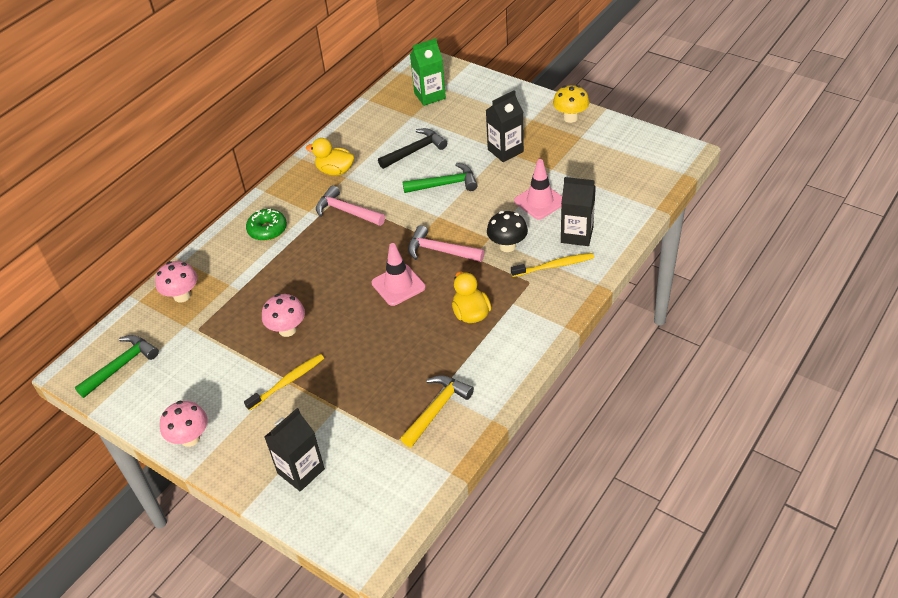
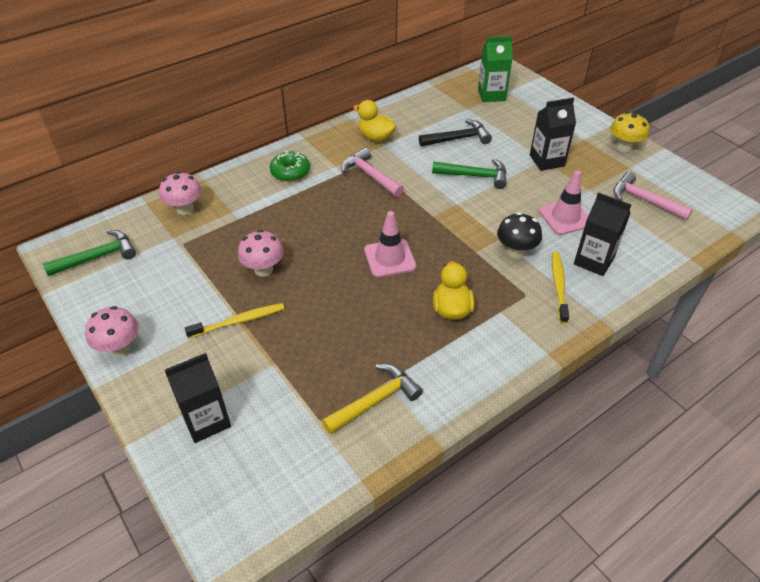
camera: 15 degrees right, 0 degrees up
(440, 251) = (445, 237): pink hammer -> pink hammer (644, 200)
(554, 266) = (558, 286): yellow toothbrush -> yellow toothbrush turned 90 degrees counterclockwise

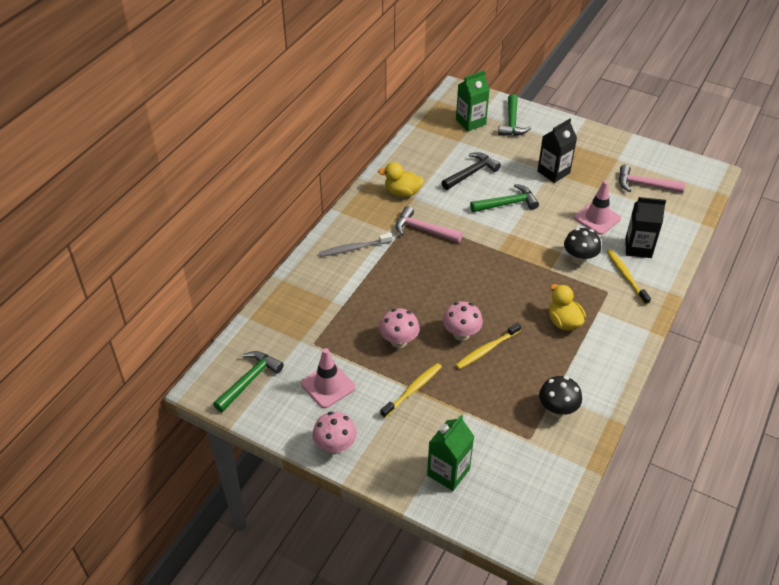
camera: 25 degrees left, 0 degrees up
(185, 209) = (290, 312): pink mushroom -> pink mushroom (461, 334)
(206, 420) = (448, 472): black carton -> green carton
(290, 172) = (354, 248): green donut -> grey toothbrush
(346, 308) = (486, 349): none -> yellow toothbrush
(375, 400) = (557, 410): yellow hammer -> black mushroom
(389, 258) = (490, 297): pink traffic cone -> pink traffic cone (328, 385)
(534, 105) = (512, 122): none -> green hammer
(624, 147) = (603, 142): yellow mushroom -> none

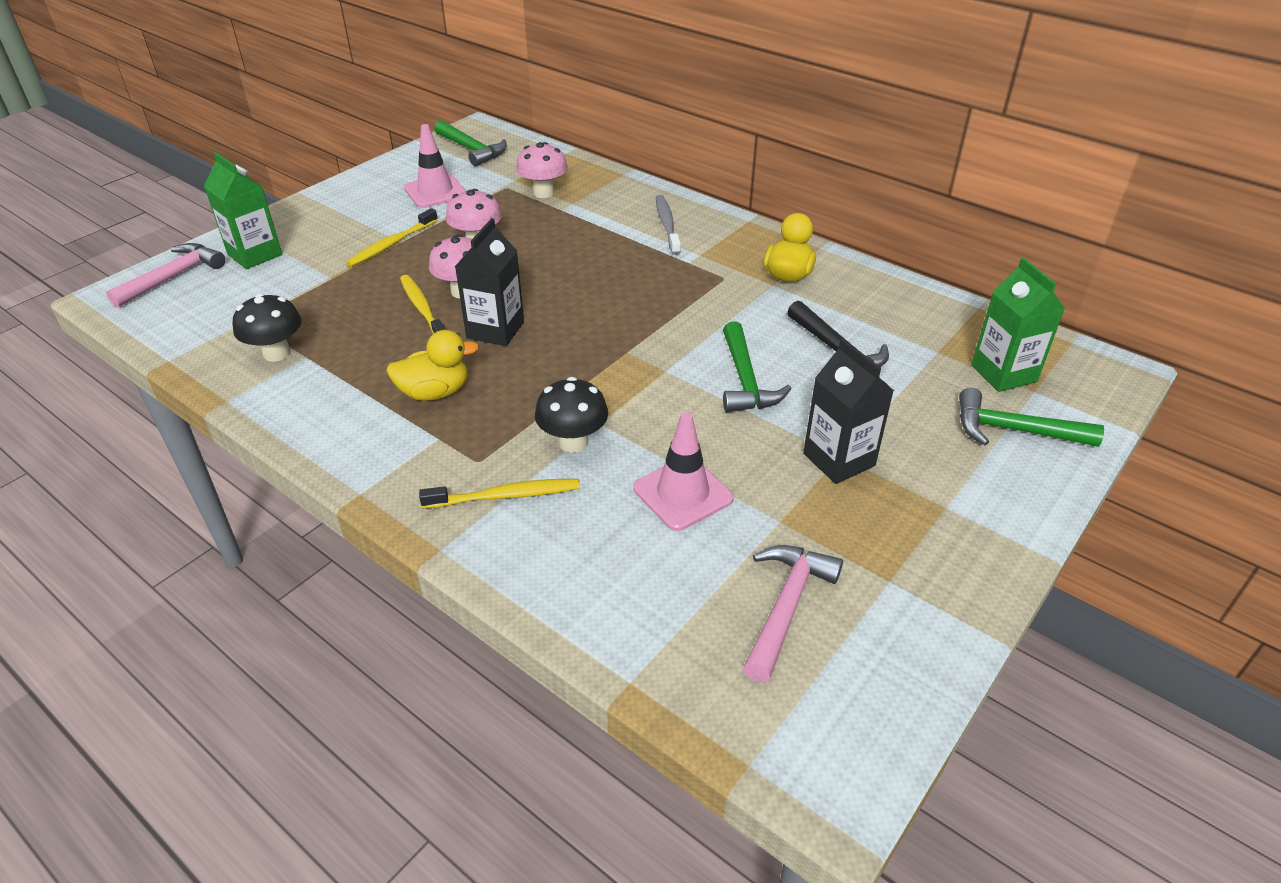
camera: 100 degrees right, 5 degrees down
(335, 446) = (348, 190): pink mushroom -> pink mushroom (543, 193)
(413, 390) = (391, 244): yellow toothbrush -> yellow toothbrush turned 75 degrees clockwise
(423, 230) = (693, 284): pink hammer -> pink hammer (174, 277)
(638, 248) = (578, 536): black carton -> black carton (495, 330)

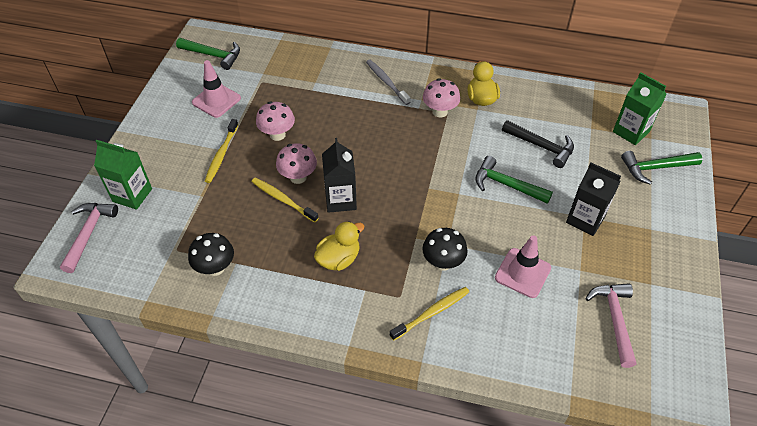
camera: 25 degrees left, 10 degrees up
(543, 193) = (290, 79): pink mushroom -> pink mushroom (440, 112)
(745, 380) = (506, 185): green hammer -> green hammer turned 150 degrees clockwise

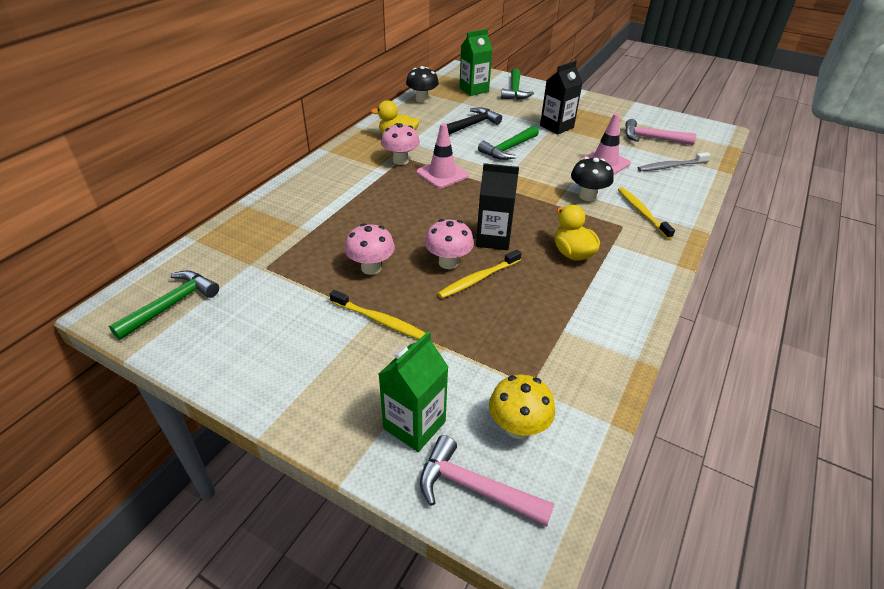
camera: 75 degrees left, 10 degrees down
(136, 248) = (518, 427): none -> yellow mushroom
(215, 268) = (568, 348): black mushroom -> black mushroom (422, 99)
(216, 100) = (271, 313): pink traffic cone -> pink traffic cone (442, 174)
(386, 82) = (336, 181): grey toothbrush -> grey toothbrush (671, 166)

